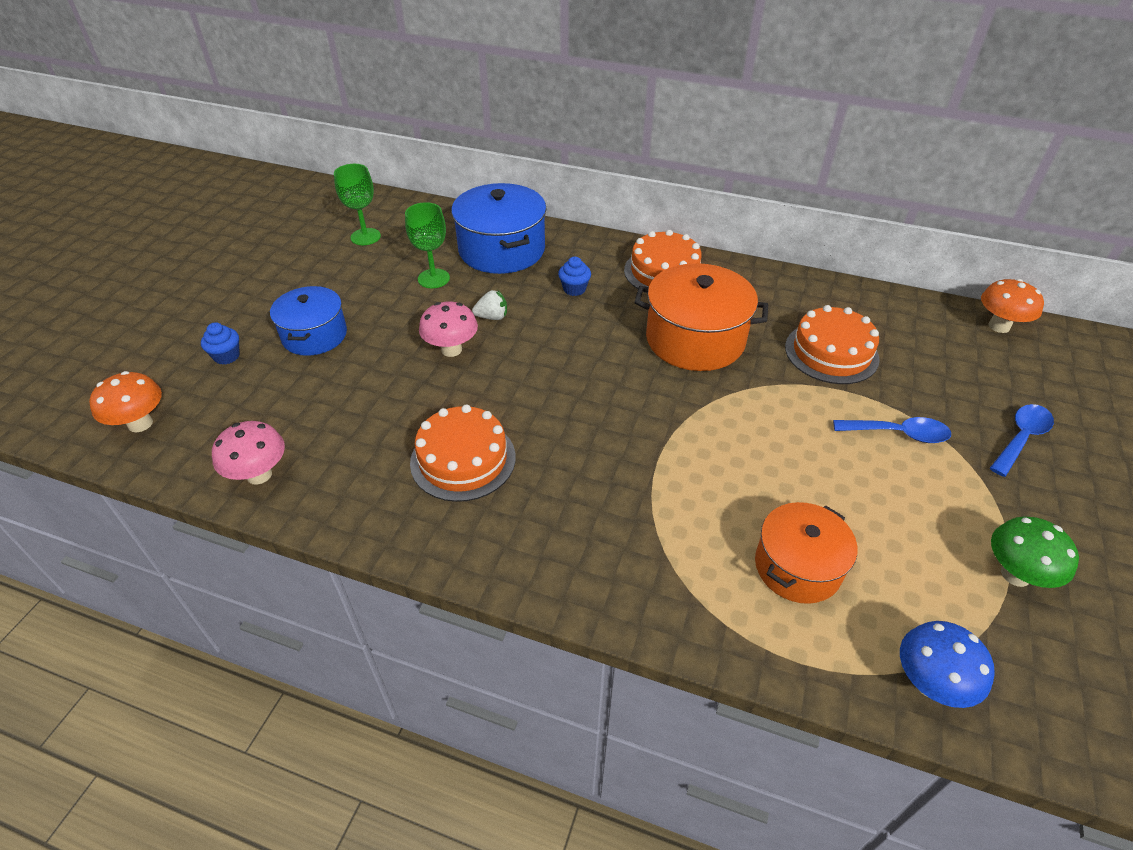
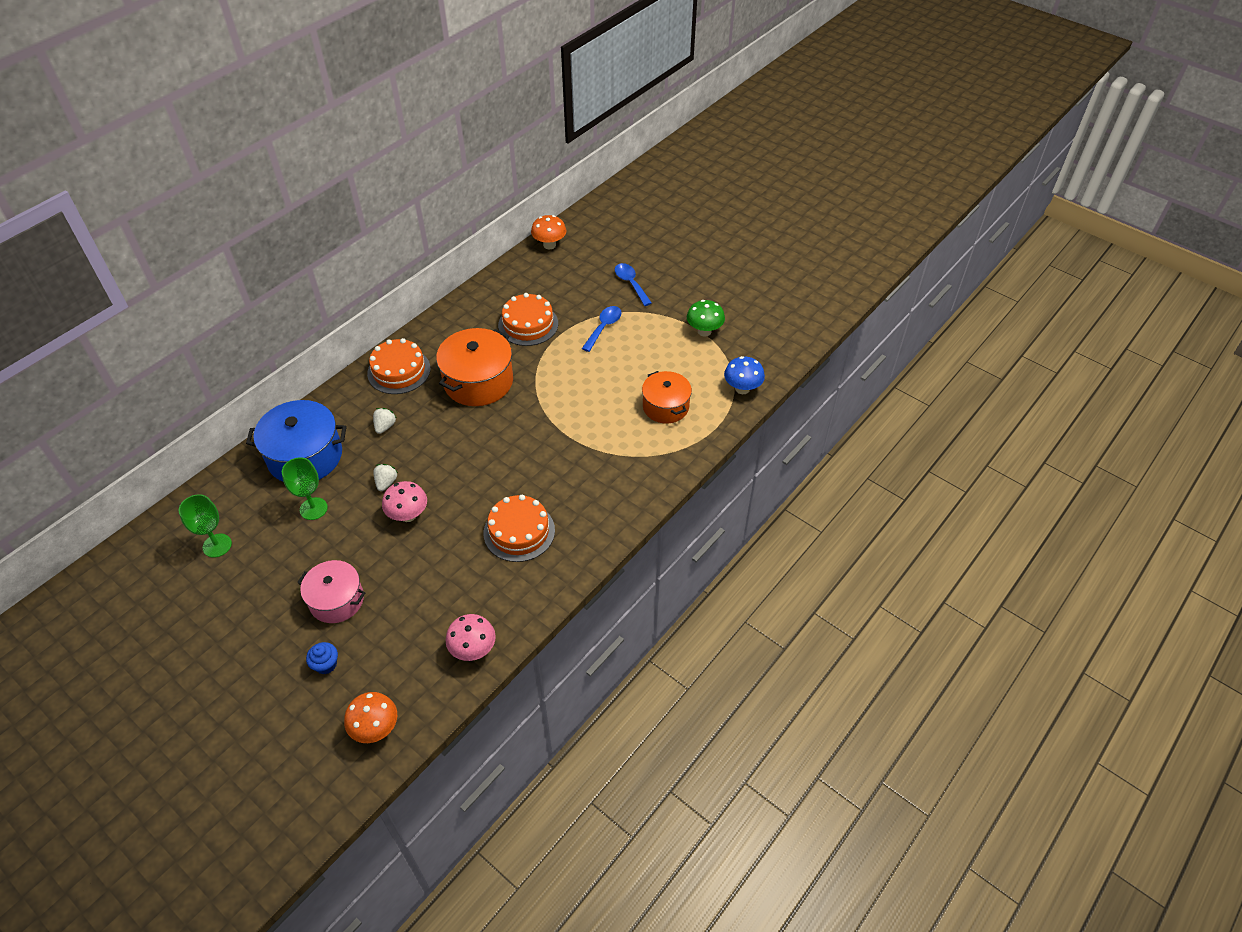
camera: 70 degrees left, 5 degrees up
(314, 335) = (336, 600): blue pot -> pink pot
(574, 289) = (385, 426): blue cupcake -> white strawberry

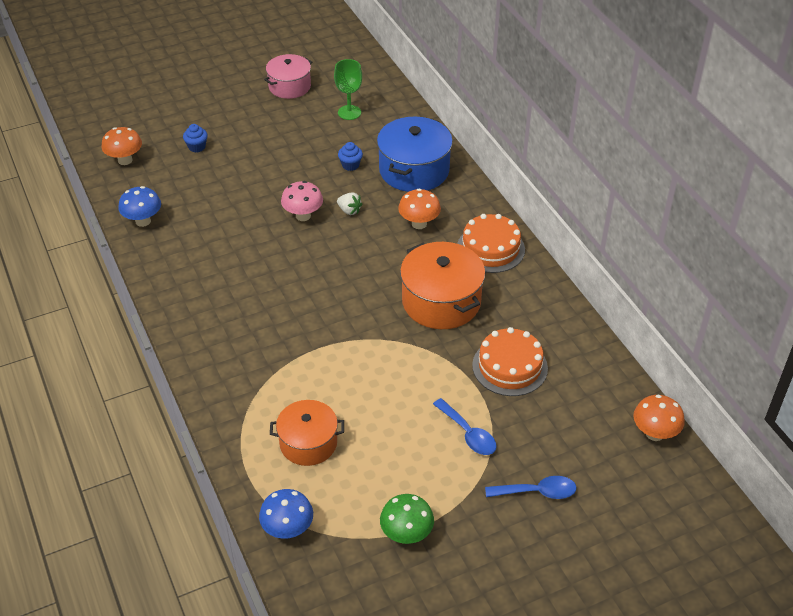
camera: 115 degrees right, 5 degrees down
(313, 508) = (350, 165): green goblet -> blue cupcake
(336, 600) = (249, 161): pink pot -> pink pot (289, 86)
(385, 426) = (419, 224): white strawberry -> orange mushroom
(473, 650) = (143, 221): pink mushroom -> blue mushroom
(519, 531) = (233, 278): orange cake -> none

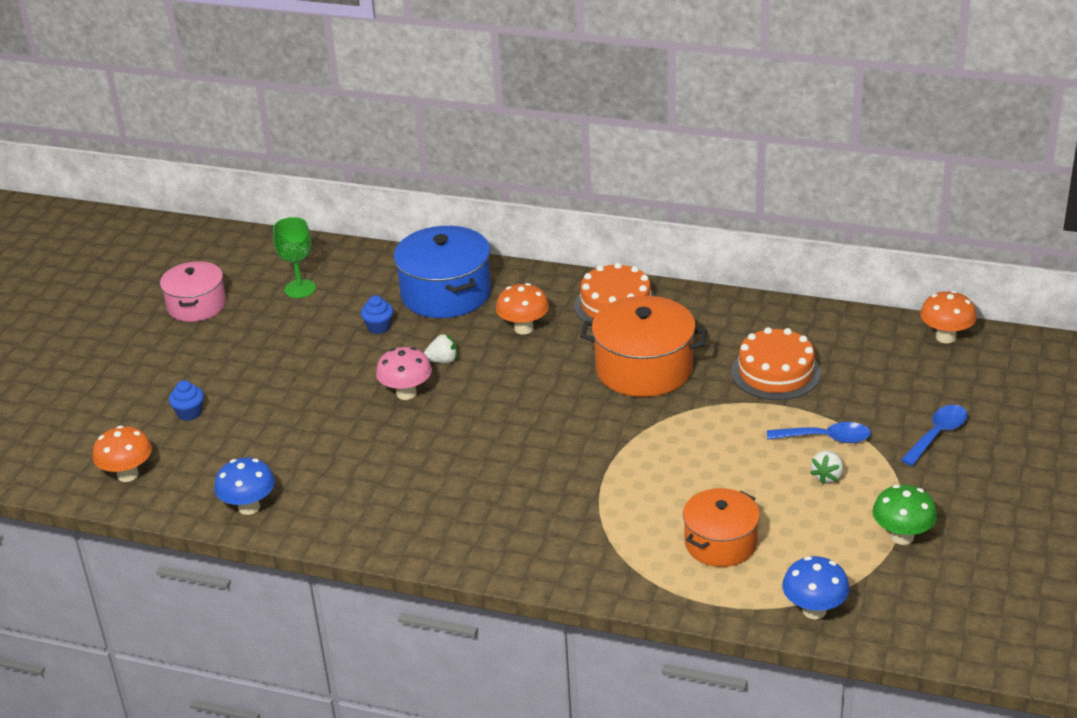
camera: 45 degrees left, 10 degrees down
(429, 458) = (827, 476): none -> white strawberry

